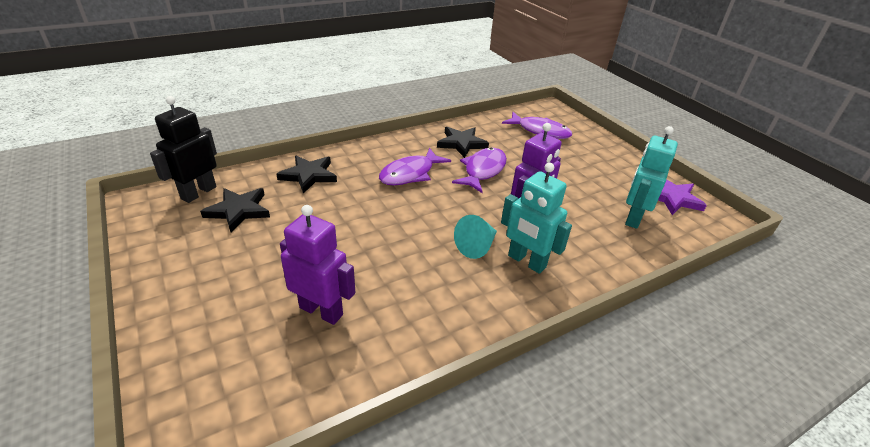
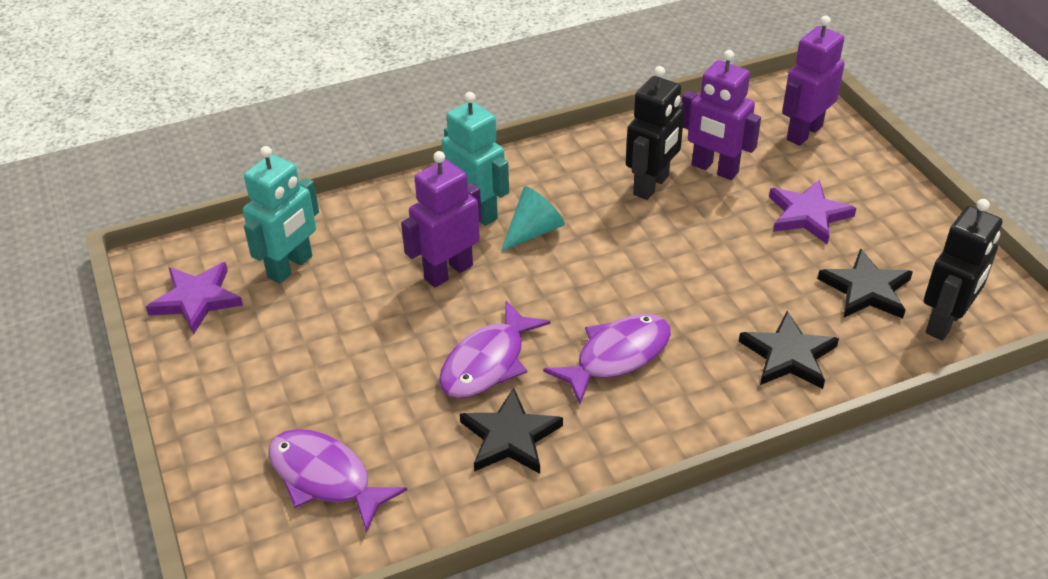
camera: 170 degrees left, 5 degrees up
(208, 365) = (804, 133): none -> purple robot
(252, 266) = (808, 215): none -> purple star
(383, 290) = (651, 185): none -> black robot

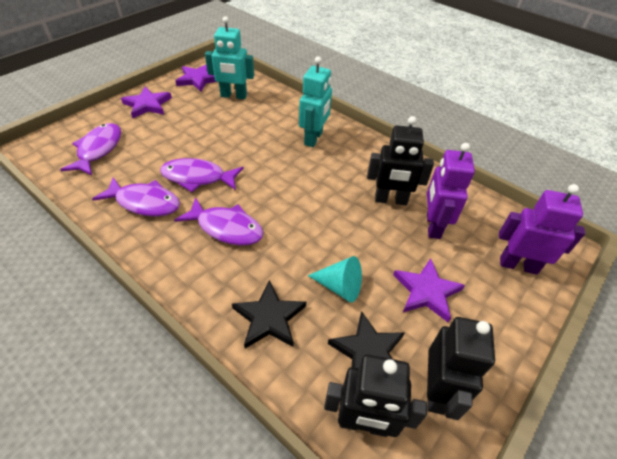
camera: 60 degrees right, 5 degrees up
(228, 387) = (147, 105): none -> purple star
(448, 272) = (259, 143): purple robot -> none
(510, 437) = (144, 202): black star -> purple fish
(533, 231) = (312, 163): turquoise cone -> turquoise cone (339, 286)
(927, 258) = (436, 390): none -> black robot

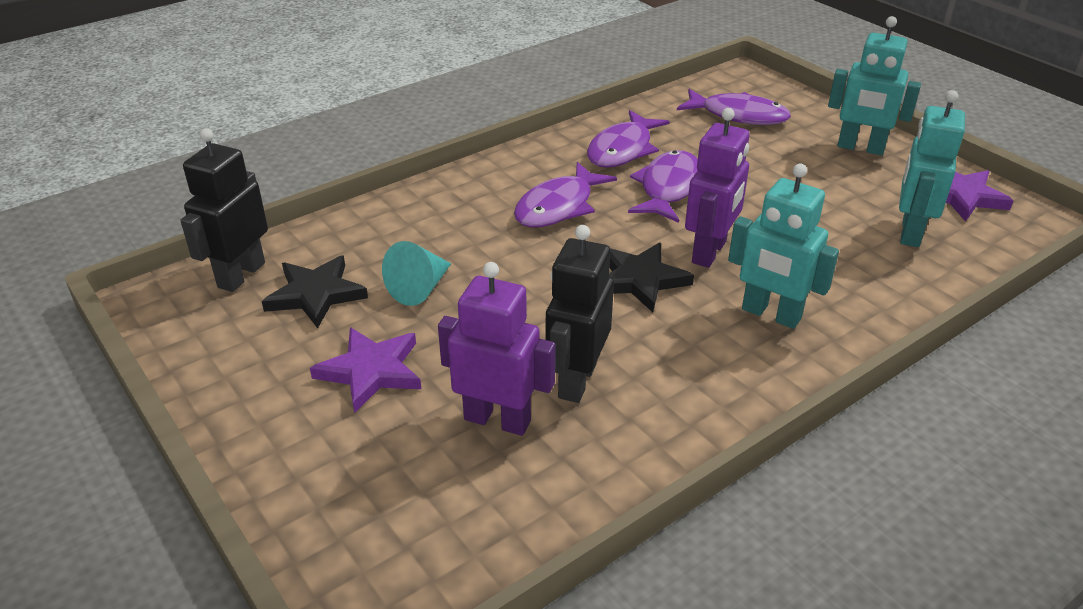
camera: 105 degrees right, 10 degrees down
(147, 105) = (860, 148): purple star -> turquoise robot
(269, 318) = (402, 228): black star -> black star (640, 279)
(436, 390) = (234, 338): black robot -> none
(518, 265) = (365, 511): purple robot -> purple robot (709, 252)

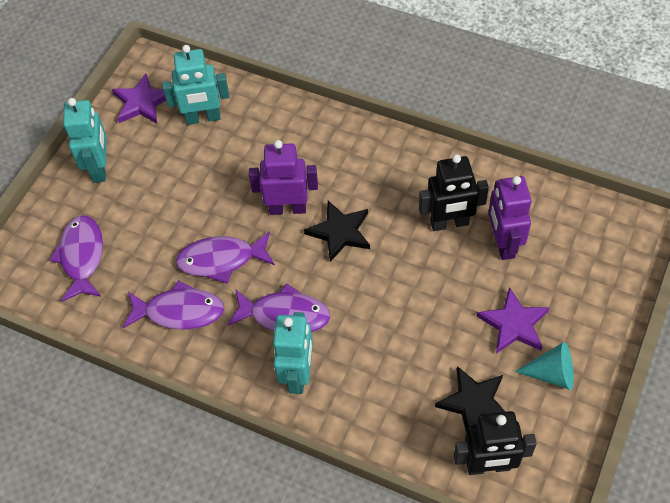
camera: 115 degrees left, 20 degrees up
(420, 288) = (427, 345): turquoise cone -> turquoise cone (552, 373)
(770, 314) = (332, 159): turquoise robot -> turquoise robot (298, 375)

